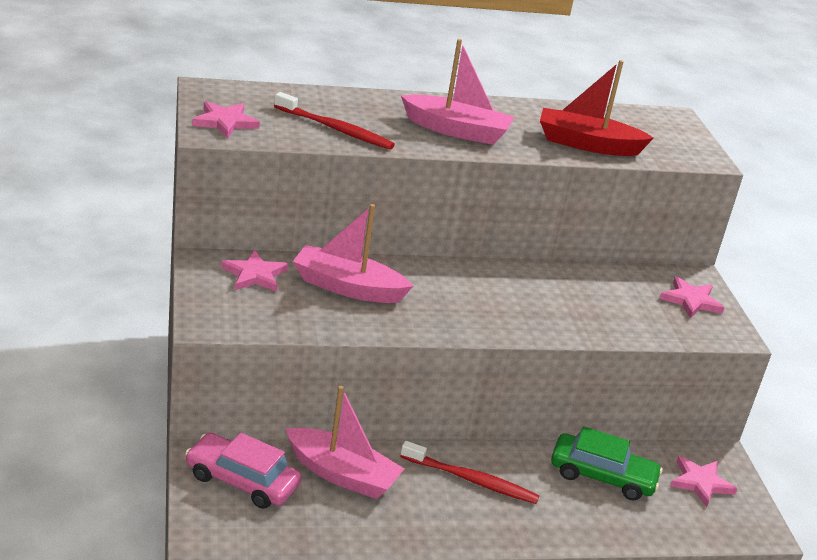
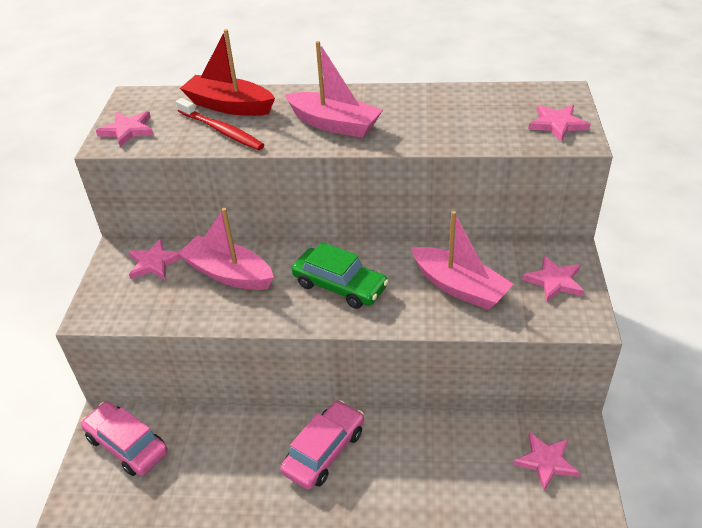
camera: 20 degrees right, 10 degrees up
(342, 474) = (212, 441): pink boat -> pink boat (459, 287)
(472, 480) = (324, 451): red toothbrush -> pink car
(587, 144) = (457, 131): red boat -> red boat (229, 106)
(602, 476) = (449, 450): green car -> green car (340, 286)
(681, 144) = (557, 124): none -> pink star

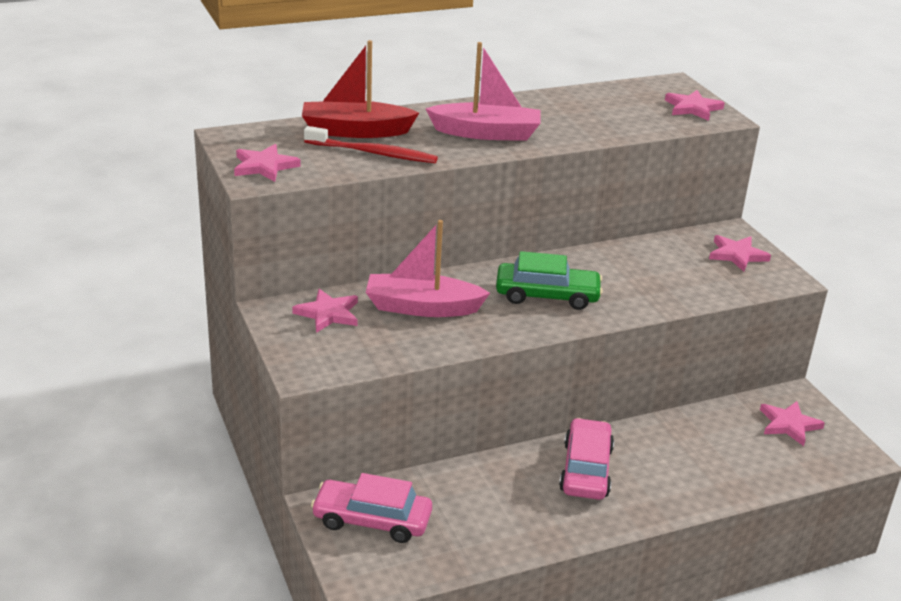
camera: 30 degrees left, 10 degrees down
(459, 287) = (659, 275): pink boat -> none

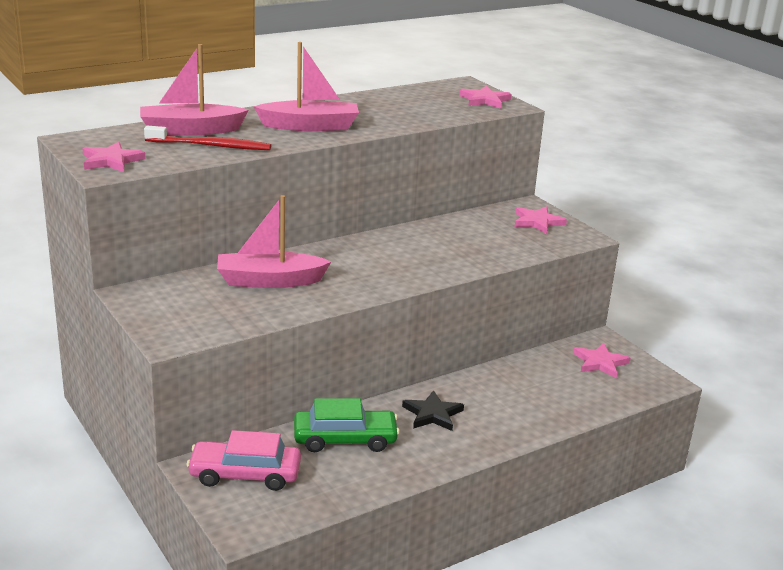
camera: 10 degrees left, 5 degrees down
(328, 314) = (183, 292): pink star -> none
(355, 131) = (190, 130): red boat -> pink boat
(547, 295) = (380, 264): green car -> green car (345, 439)
(586, 469) = (432, 414): pink car -> black star

